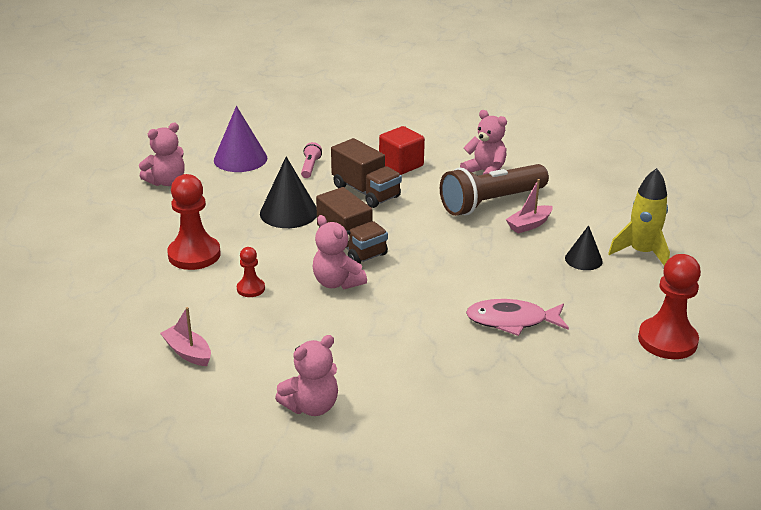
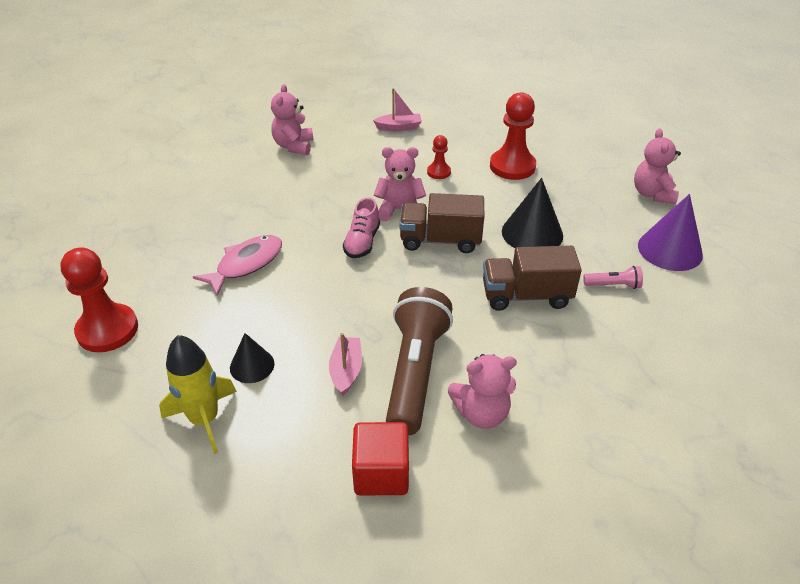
camera: 130 degrees right, 10 degrees up
(310, 167) = (613, 285): pink flashlight -> pink flashlight turned 45 degrees counterclockwise
(401, 165) = (562, 353): red cube -> red cube (381, 473)
(404, 280) = (362, 242): none -> pink shoe

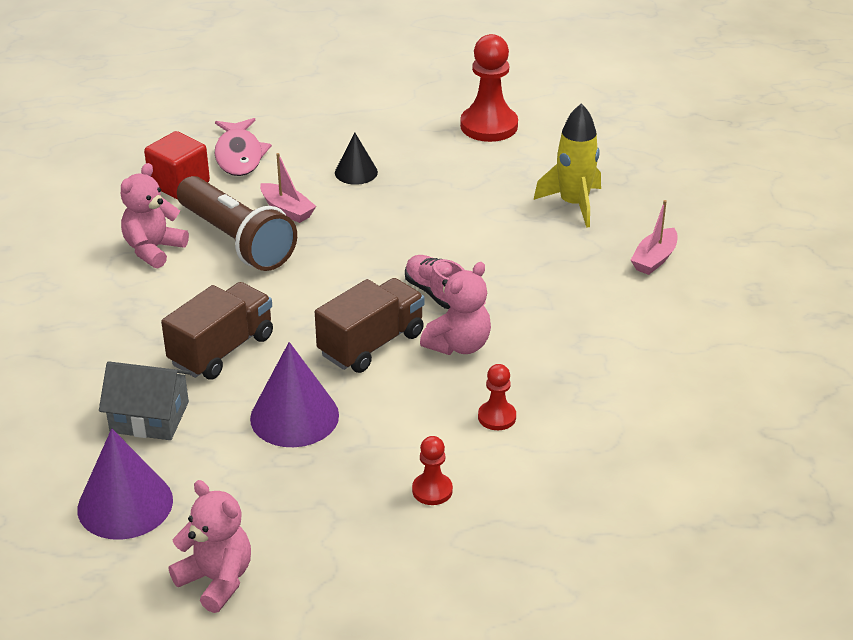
camera: 130 degrees right, 5 degrees down
(204, 419) = (332, 137): yellow rocket -> yellow rocket (573, 204)
(246, 264) = (491, 214): pink fish -> pink fish (239, 155)
(294, 146) = (692, 331): pink teddy bear -> none
(399, 127) = (647, 444): pink boat -> pink boat (654, 259)
(512, 166) = (432, 490): red pawn -> red pawn, size x0.52
(532, 233) = (294, 416): black cone -> purple cone
(613, 285) = (149, 417): pink flashlight -> grey house

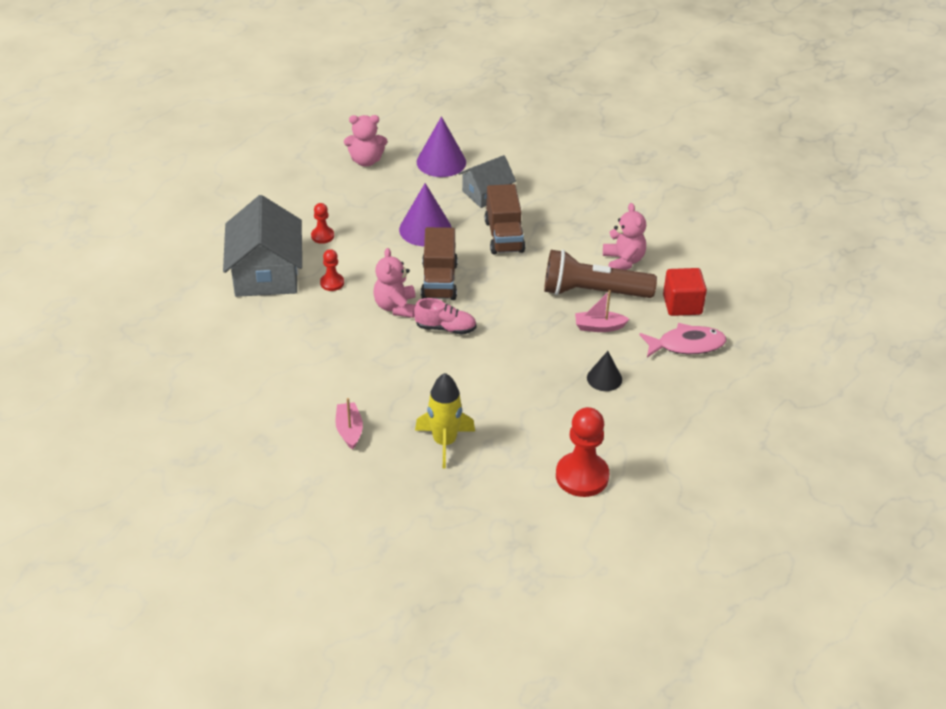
camera: 135 degrees right, 5 degrees up
(239, 155) = (686, 345): pink fish -> pink fish turned 135 degrees clockwise
(566, 481) = (266, 273): none -> grey house

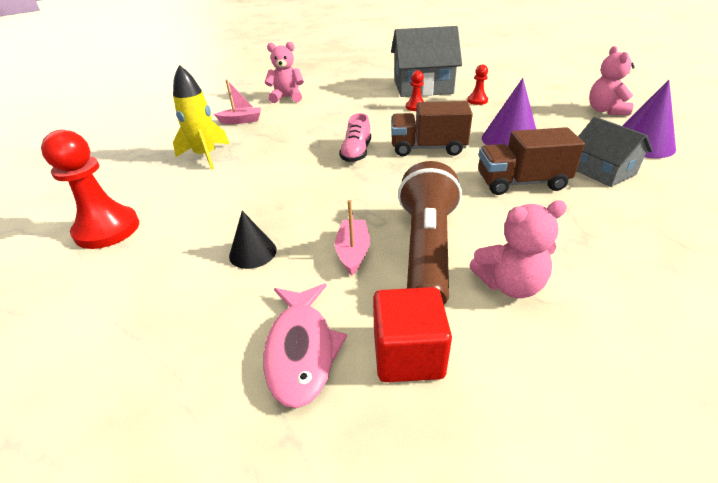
camera: 95 degrees right, 5 degrees down
(395, 307) = (387, 131): pink teddy bear -> pink teddy bear (287, 98)

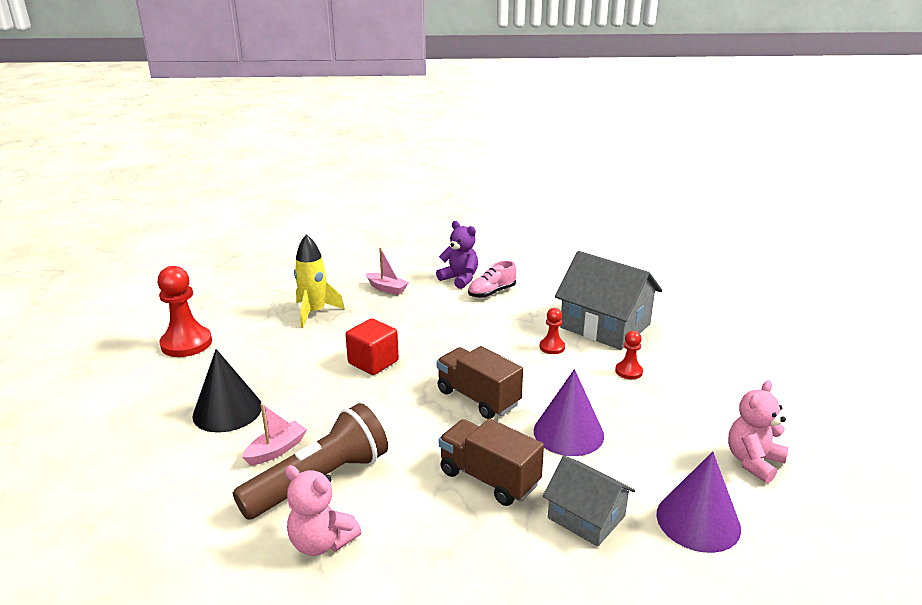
camera: 40 degrees right, 10 degrees down
(253, 252) = (227, 411): black cone -> black cone, size x1.67
(287, 98) = (459, 279): pink teddy bear -> purple teddy bear
(301, 350) = (159, 489): pink fish -> none
(356, 153) = (415, 369): pink shoe -> pink shoe (491, 292)
(408, 354) = (197, 533): red cube -> red cube (373, 362)
(602, 171) = (586, 517): grey house -> grey house turned 60 degrees counterclockwise

